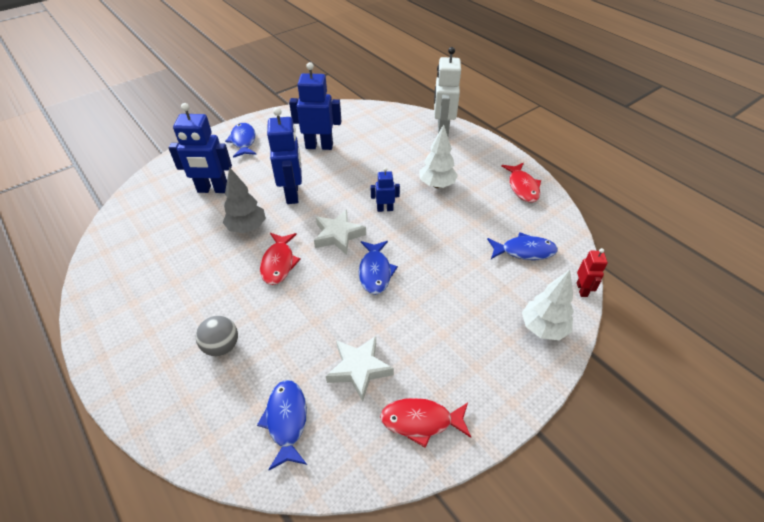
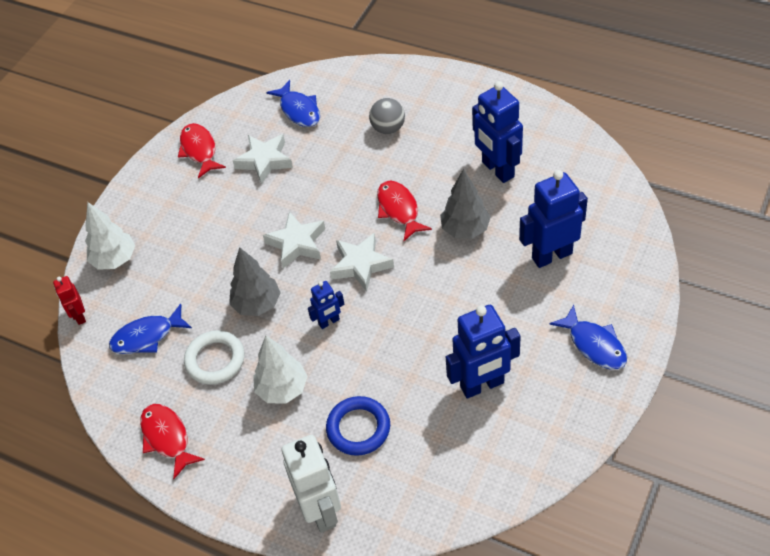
camera: 160 degrees right, 5 degrees up
(292, 194) = (453, 292): blue robot -> blue robot (497, 169)
(375, 272) = (297, 243): blue fish -> white star
(401, 152) = (358, 428): none -> blue ring
(421, 421) = (199, 150): red fish -> red fish turned 90 degrees counterclockwise
(430, 240) = (257, 304): none -> grey tree
(476, 216) = (215, 360): none -> white ring

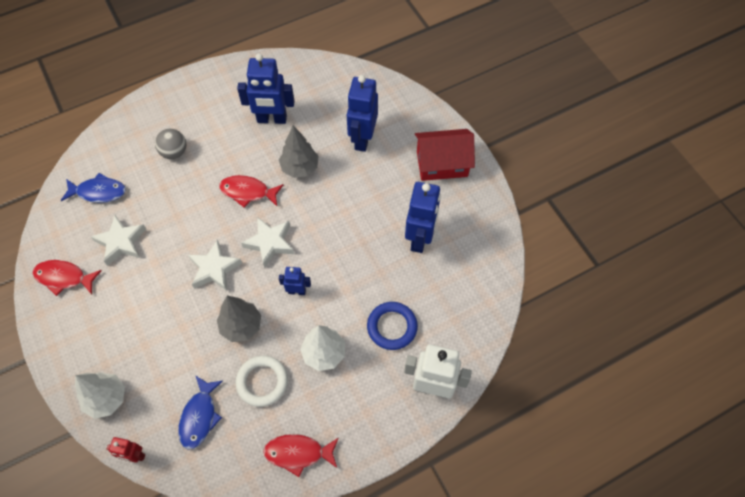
camera: 60 degrees left, 10 degrees up
(329, 322) = (297, 291): blue robot -> blue robot turned 90 degrees counterclockwise
(594, 345) = (442, 164): blue fish -> red house

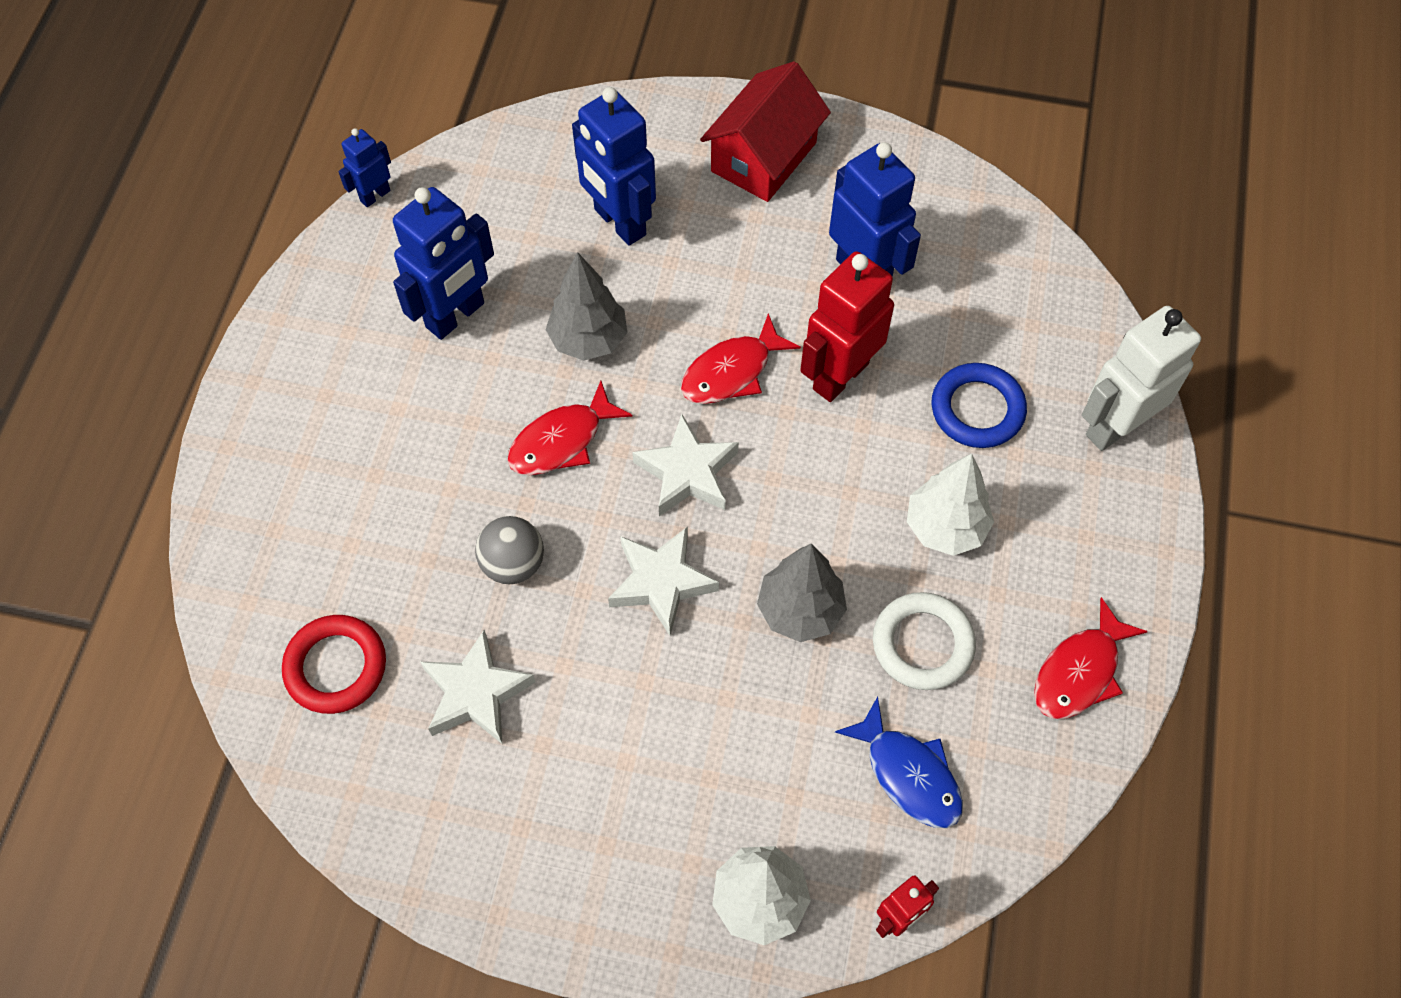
camera: 50 degrees left, 0 degrees up
(64, 278) = (460, 830): red fish -> red fish (732, 372)
(98, 192) = (336, 667): blue fish -> red ring
(174, 152) = (374, 497): grey ball -> grey ball (513, 563)
(297, 291) = (807, 492): blue robot -> blue robot (375, 195)
(362, 265) = (840, 376): none -> red robot

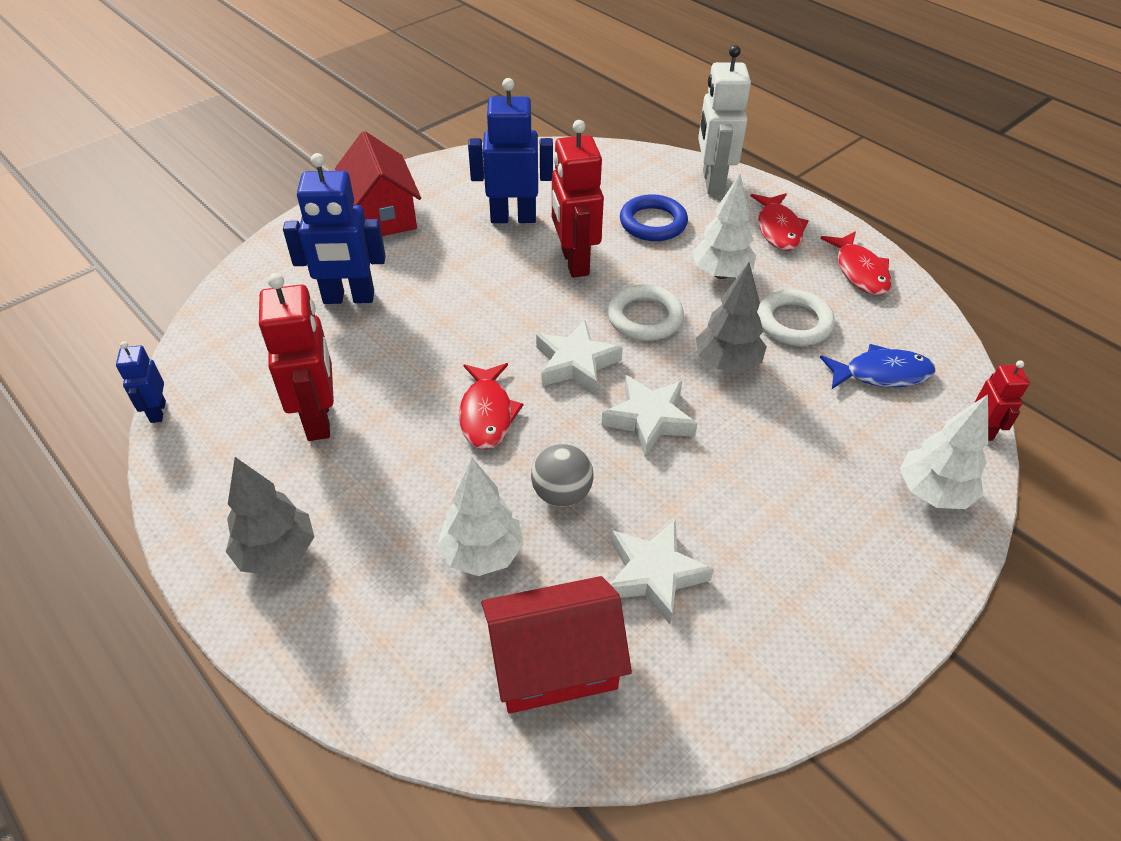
camera: 55 degrees left, 15 degrees down
(336, 667) = (554, 662): red ring -> red house
(404, 543) = (482, 554): none -> white tree
(456, 316) = (319, 419): blue robot -> red robot
(588, 340) = (421, 359): grey tree -> grey tree (277, 553)
(732, 372) = (521, 305): red fish -> red fish (778, 229)
(807, 494) = (644, 317): none -> white ring

